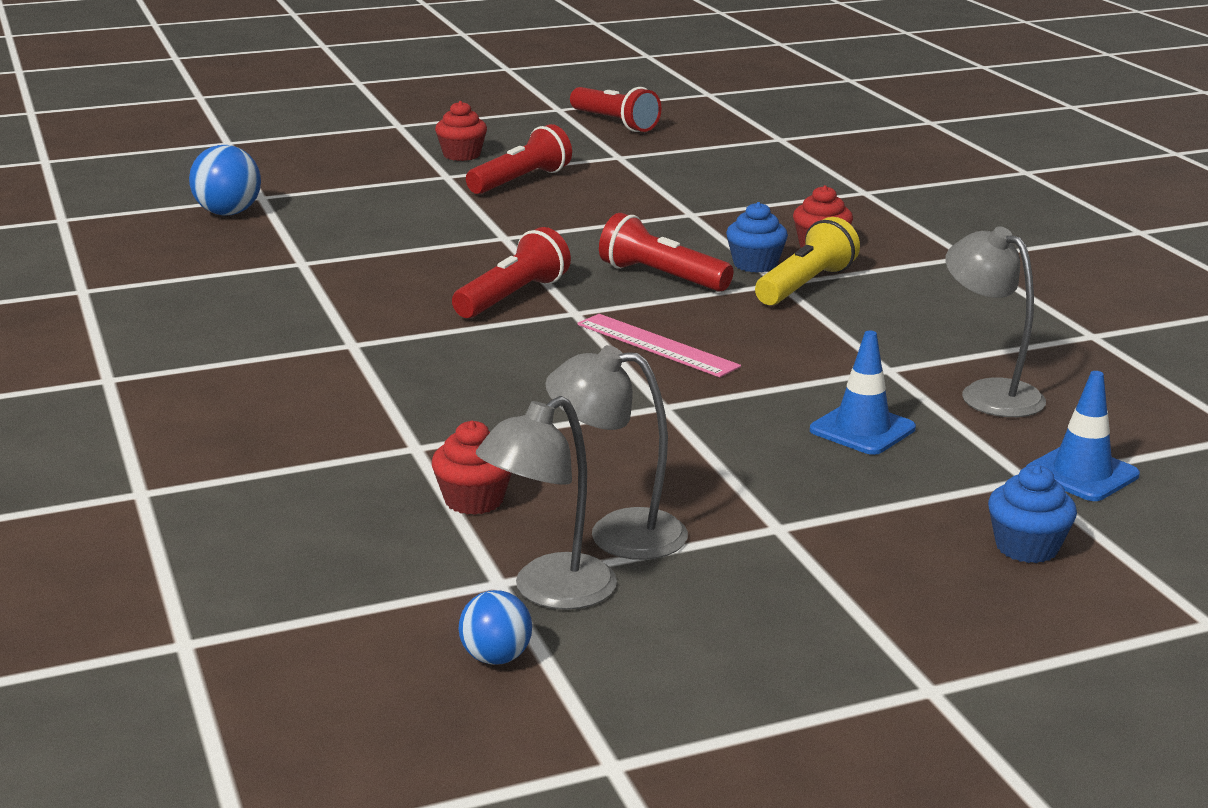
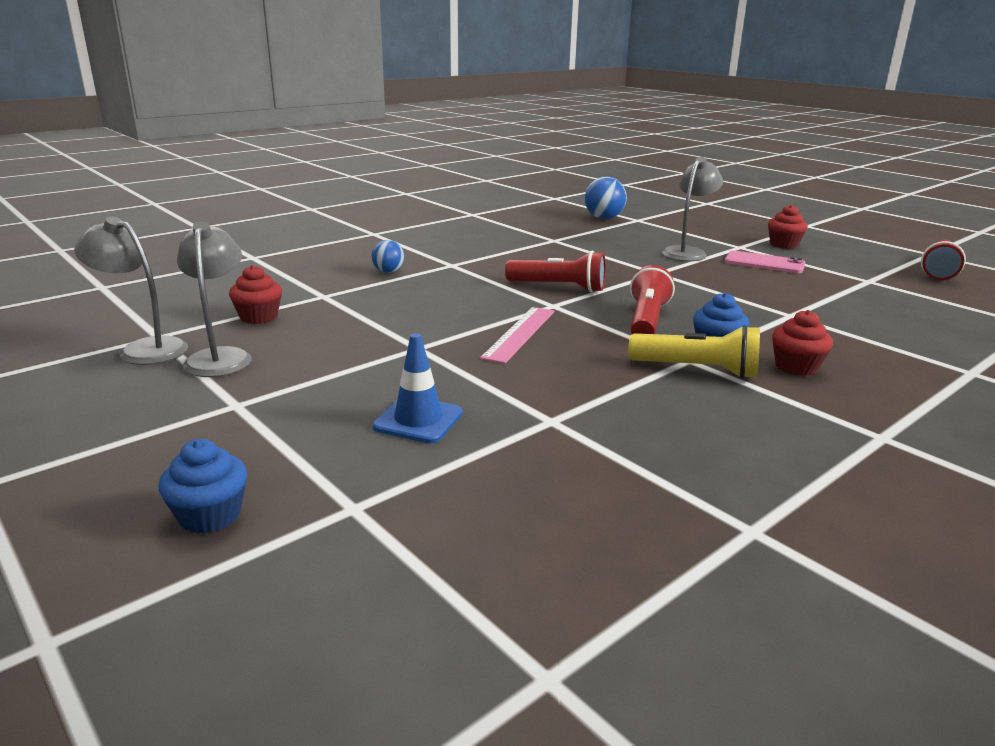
camera: 70 degrees right, 0 degrees up
(496, 658) = (68, 347): blue ball -> blue ball (388, 272)
(520, 181) = (764, 263): red flashlight -> pink phone
(988, 393) = (535, 473): grey lamp -> grey lamp (687, 252)
(1082, 473) = (375, 540): blue traffic cone -> none

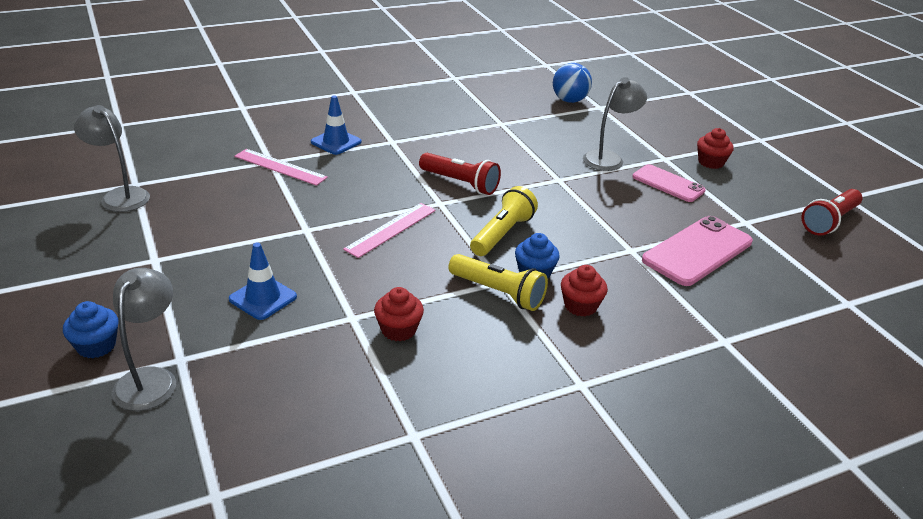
camera: 15 degrees right, 10 degrees up
(220, 357) = (166, 213): grey lamp -> grey lamp (151, 379)
(259, 317) = (212, 177): red cupcake -> red cupcake (398, 330)
(339, 299) = (280, 167): none -> pink ruler
(388, 272) = (336, 142): blue ball -> blue traffic cone
(646, 320) = (502, 234): red flashlight -> yellow flashlight
(854, 307) = (697, 251): none -> pink phone

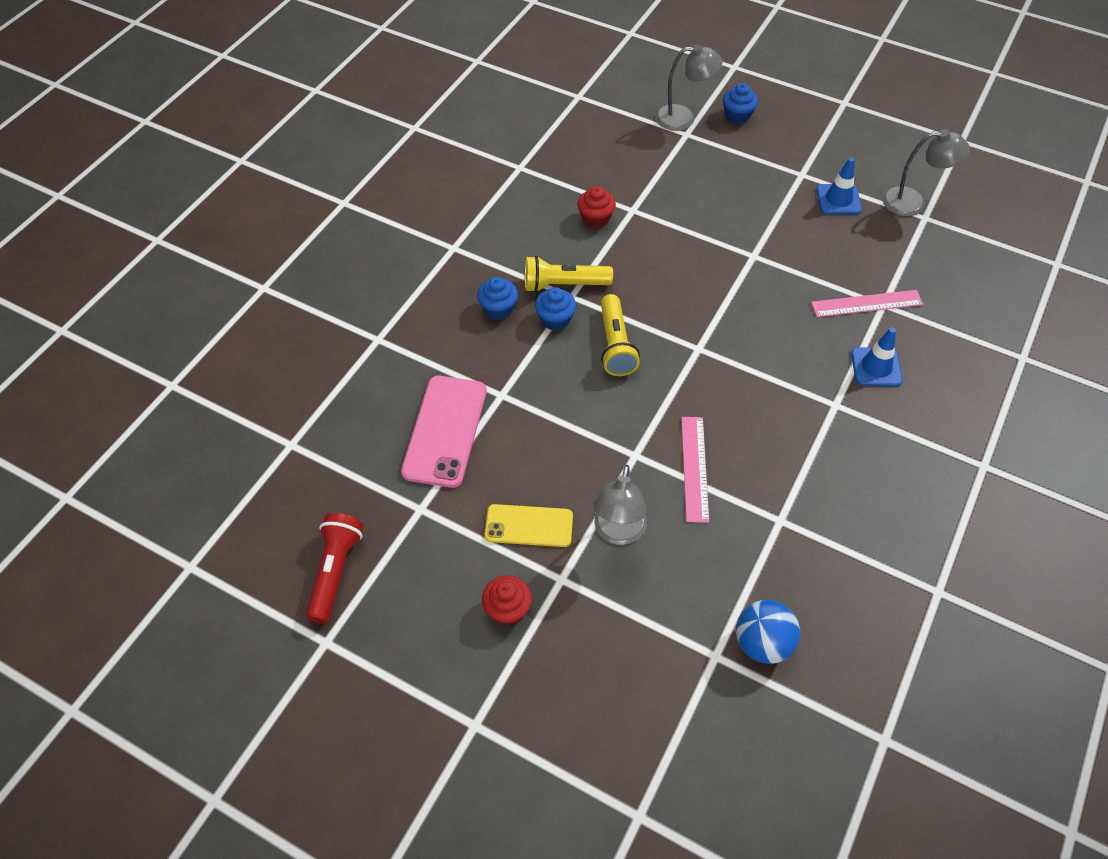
camera: 145 degrees right, 20 degrees up
(151, 379) = (683, 118): grey lamp -> grey lamp turned 60 degrees counterclockwise
(263, 298) = (700, 190): blue traffic cone -> blue traffic cone (838, 199)
(391, 229) = (699, 294): pink ruler -> pink ruler (694, 468)
(460, 183) = (710, 385): red flashlight -> none
(580, 306) = (498, 309): red cupcake -> blue cupcake
(668, 184) = (529, 526): pink phone -> yellow phone

